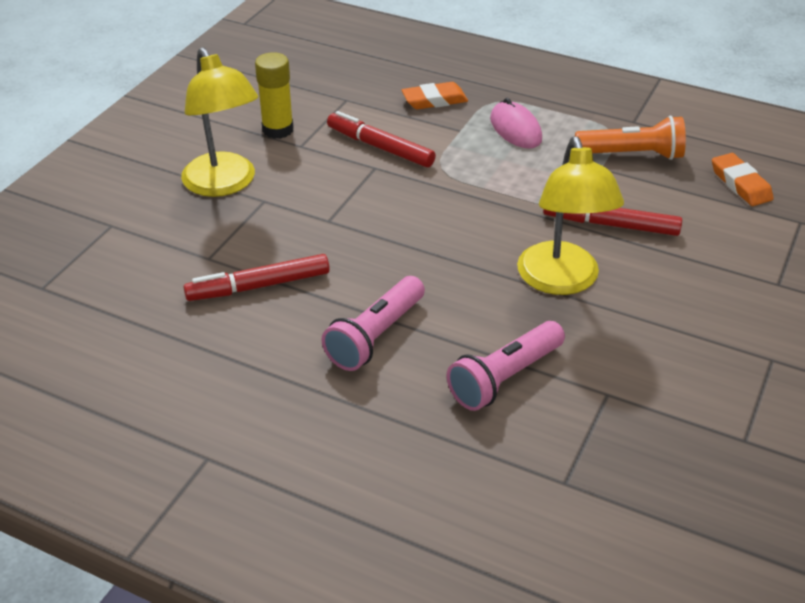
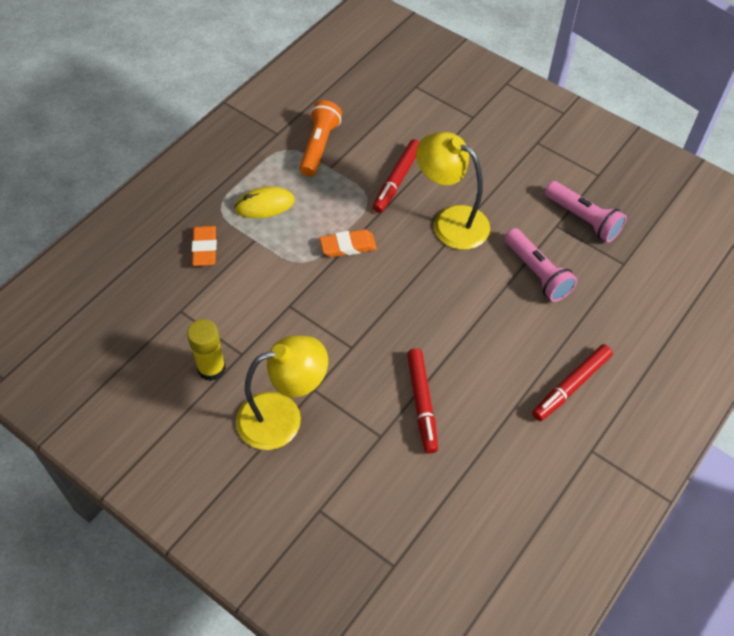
camera: 80 degrees left, 15 degrees up
(376, 336) = (488, 336): pink flashlight -> pink flashlight (583, 219)
(380, 147) = (262, 297): red marker -> red marker (571, 386)
(515, 129) = (264, 205): pink mouse -> yellow mouse
(561, 281) = (450, 221): yellow lamp -> yellow lamp turned 150 degrees counterclockwise
(740, 184) = (369, 101): orange eraser -> orange eraser (348, 246)

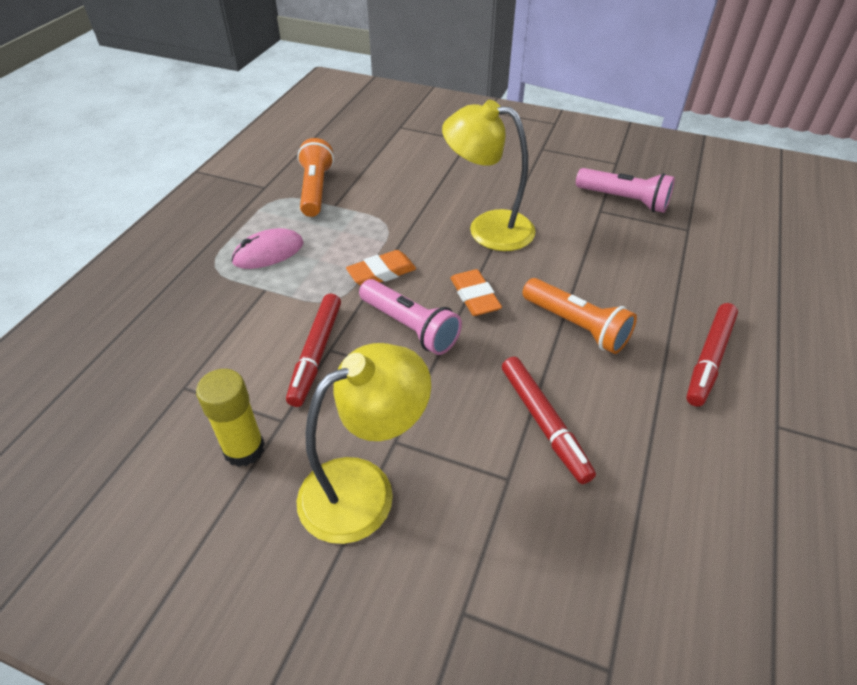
camera: 15 degrees left, 10 degrees down
(204, 248) = (203, 310): orange eraser -> orange eraser (474, 297)
(264, 205) = (268, 253): yellow mouse -> pink mouse
(397, 180) = (413, 203): red marker -> red marker (316, 354)
(482, 332) = (576, 326): none -> orange flashlight
(537, 273) = (605, 255): pink flashlight -> pink flashlight (410, 327)

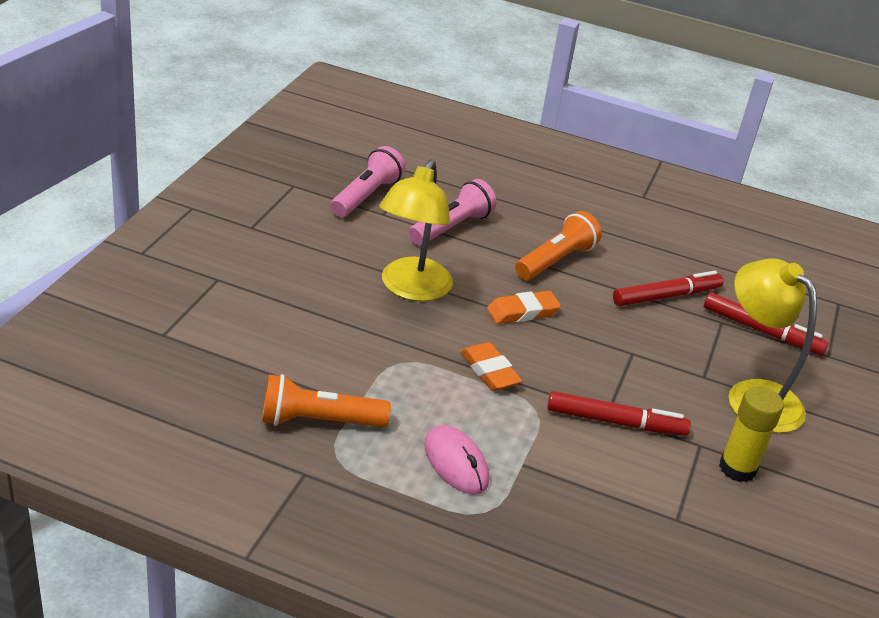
camera: 95 degrees left, 10 degrees down
(410, 327) = (569, 357): pink flashlight -> pink flashlight (451, 227)
(709, 359) = (584, 206): red marker -> red marker (761, 331)

